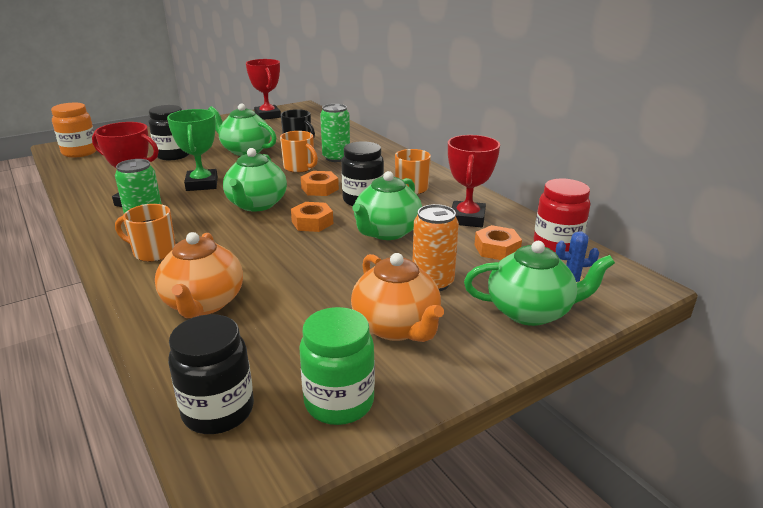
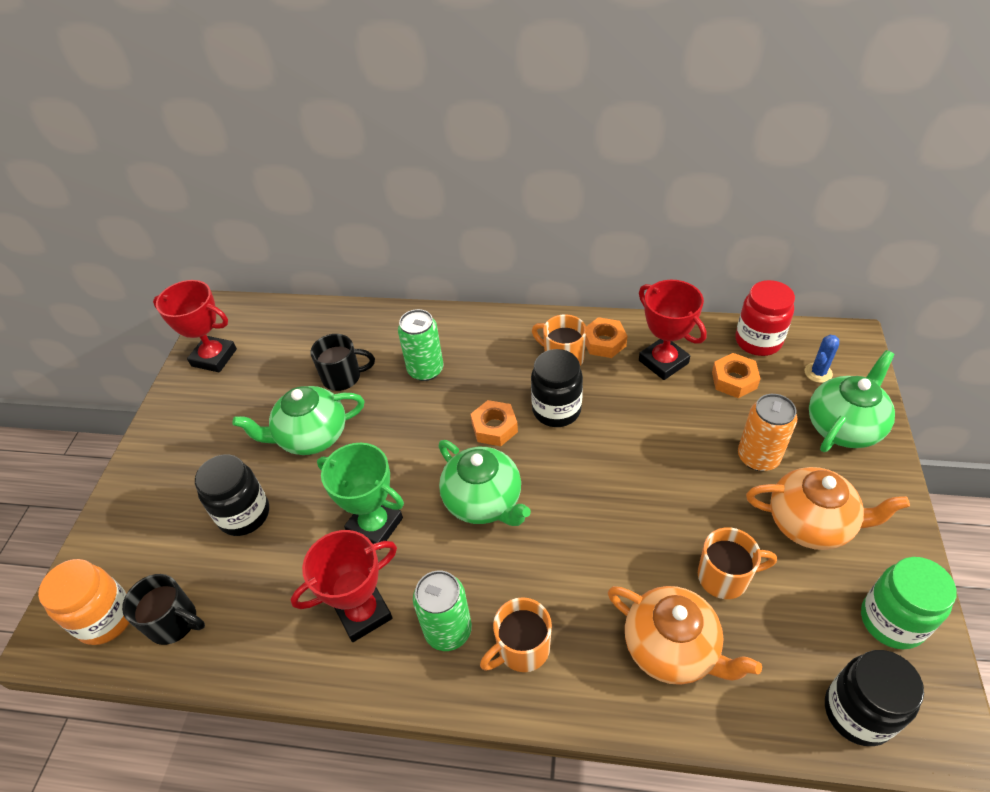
camera: 45 degrees left, 20 degrees up
(90, 165) = (174, 622): none -> black mug
(299, 168) = (420, 414): orange mug -> orange mug (724, 577)
(312, 222) = (571, 477): orange nut -> orange nut (604, 342)
(386, 232) = (641, 432): green teapot -> none

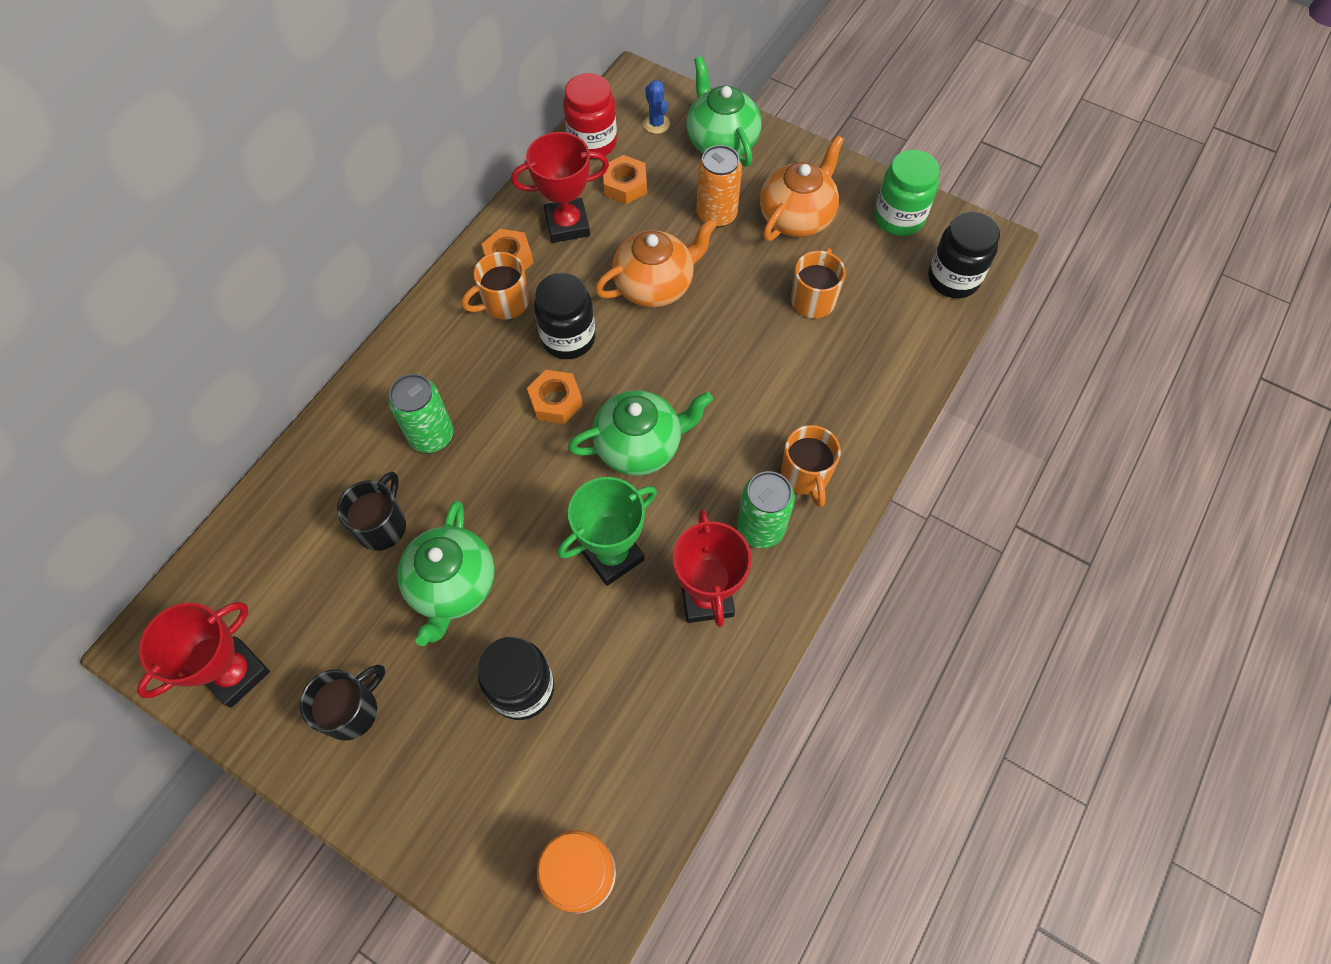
camera: 70 degrees left, 15 degrees up
(174, 622) = (624, 794): black mug -> black mug (352, 710)
(672, 648) = (855, 366): orange teapot -> orange teapot (655, 285)

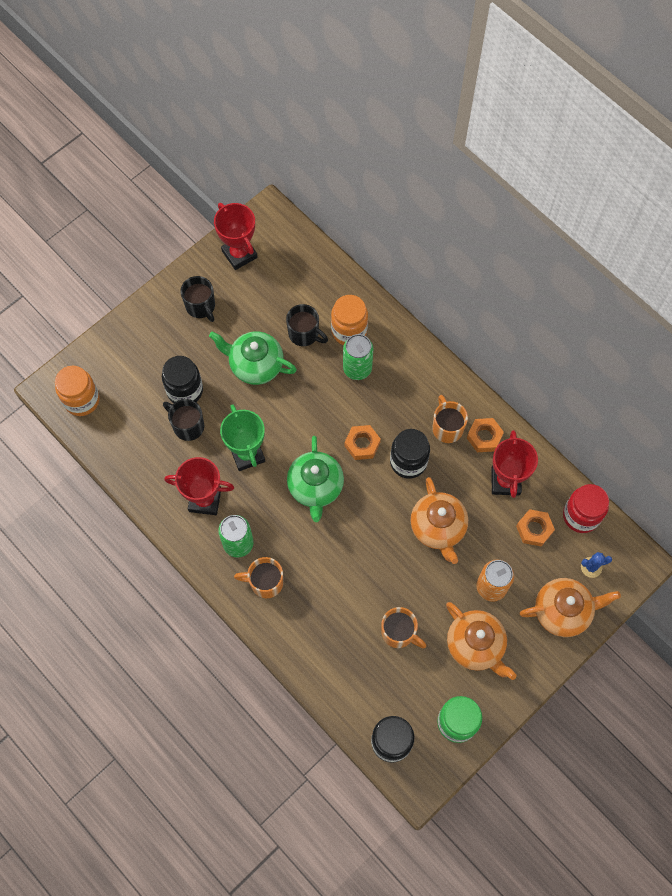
camera: 105 degrees right, 5 degrees up
(367, 462) = (349, 331): none -> orange jar
(586, 663) = (187, 426): none -> black mug
(721, 141) = (563, 611): green teapot -> orange teapot

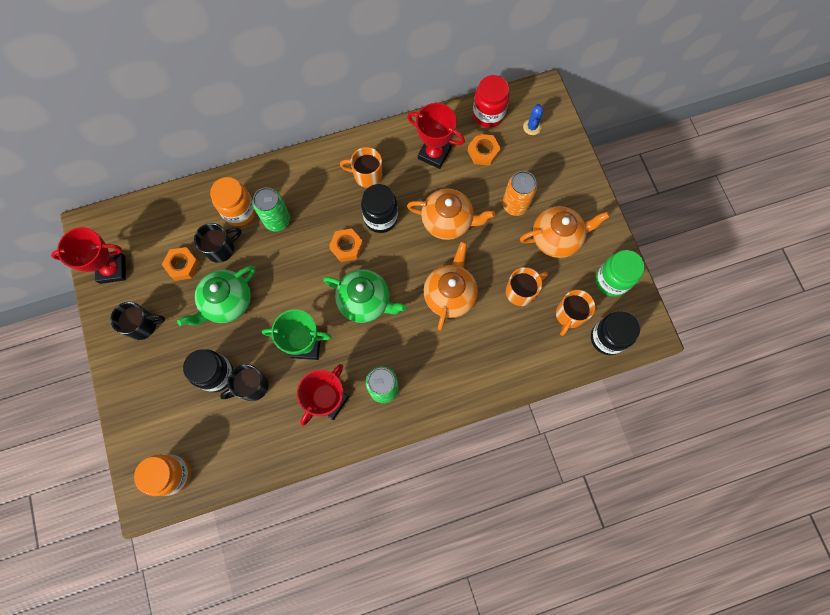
camera: 65 degrees left, 5 degrees up
(265, 582) = (429, 380): orange mug -> orange mug (569, 315)
(484, 437) = (389, 152): orange nut -> orange nut (182, 265)
(563, 611) = (557, 163): orange teapot -> orange teapot (450, 294)

